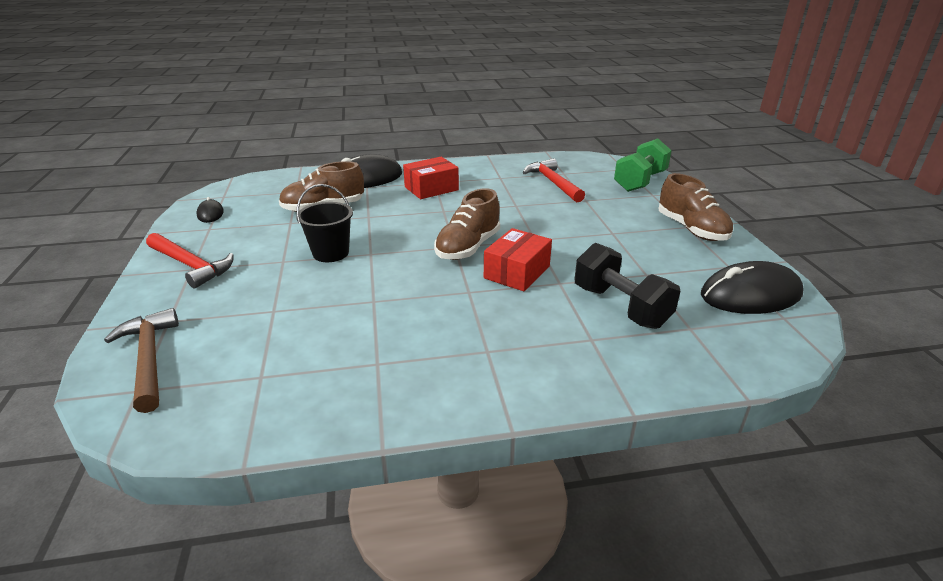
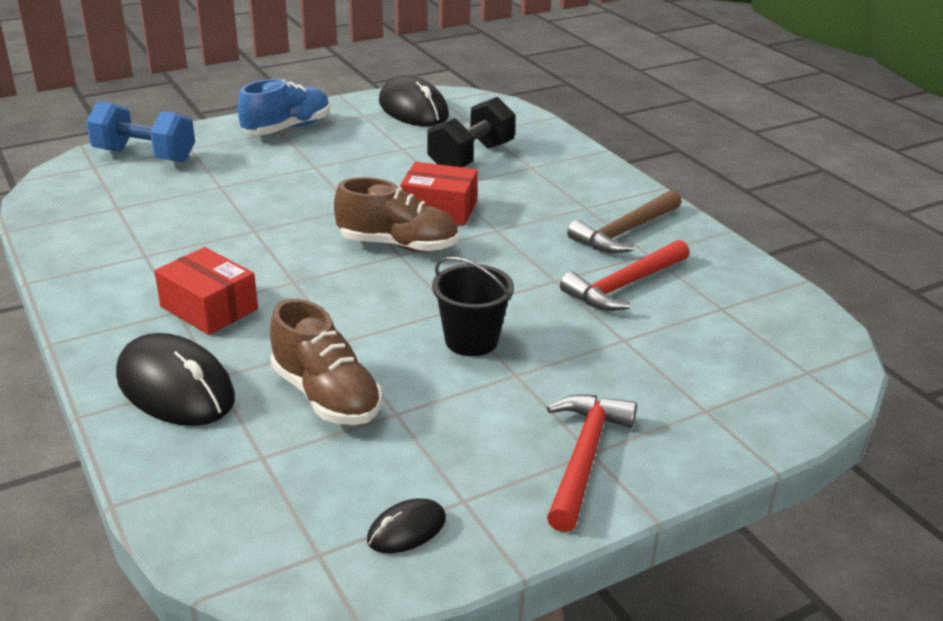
camera: 110 degrees left, 0 degrees up
(149, 359) = (768, 388): brown hammer -> brown hammer (625, 232)
(553, 183) = (161, 212): red hammer -> red hammer (625, 285)
(640, 181) = (145, 156): green dumbbell -> blue dumbbell
(691, 229) = (287, 129): brown shoe -> blue shoe

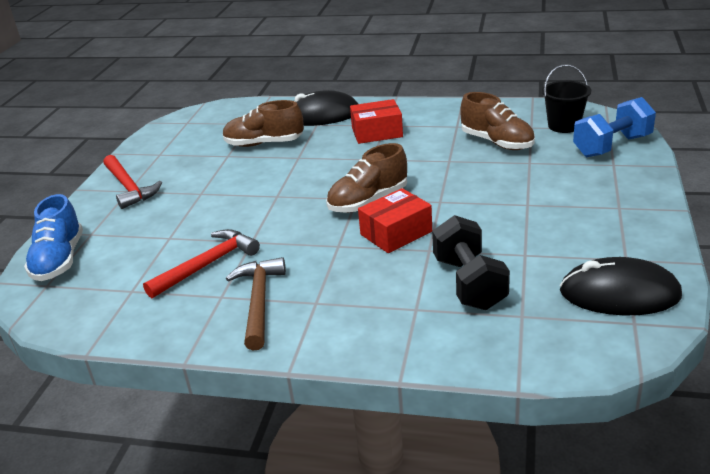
camera: 135 degrees right, 0 degrees up
(180, 216) = (497, 142): none -> brown shoe
(287, 129) = (621, 211): blue shoe -> blue shoe (59, 260)
(406, 530) = (167, 139): black mouse -> none
(471, 340) = (243, 191): black bucket -> black bucket (564, 126)
(625, 285) = (207, 265): red hammer -> red hammer turned 45 degrees clockwise

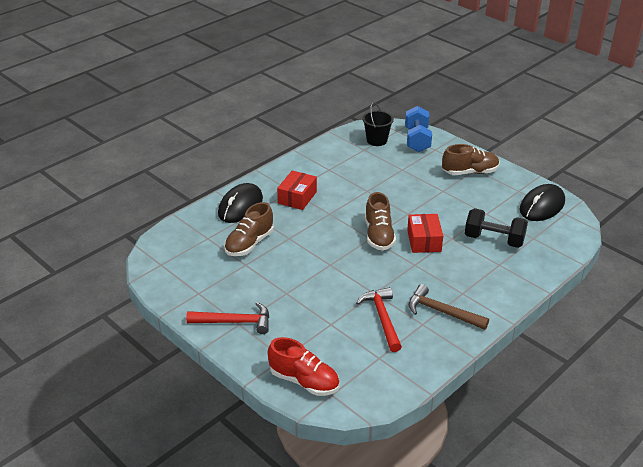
camera: 60 degrees left, 5 degrees up
(59, 260) = (304, 381): blue shoe -> red shoe
(497, 142) = (367, 167): brown shoe -> brown shoe (470, 172)

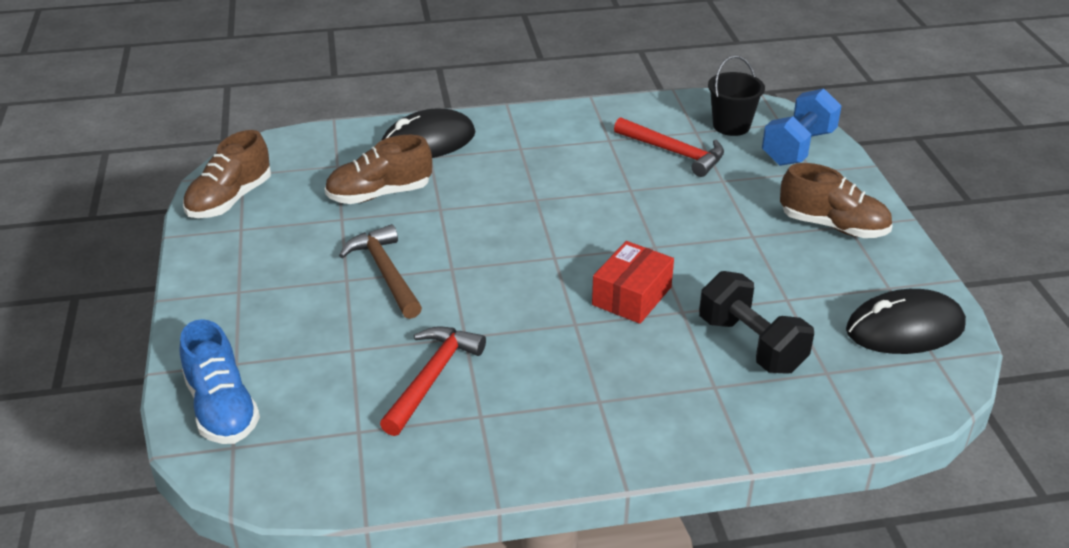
camera: 35 degrees right, 0 degrees up
(234, 322) = (236, 286): red hammer -> red hammer (674, 152)
(297, 197) = (517, 160): red box -> none
(304, 381) = (222, 408): red shoe -> blue shoe
(379, 235) = (571, 259): brown shoe -> brown shoe (230, 200)
(442, 312) = (532, 413): brown hammer -> brown hammer (385, 273)

